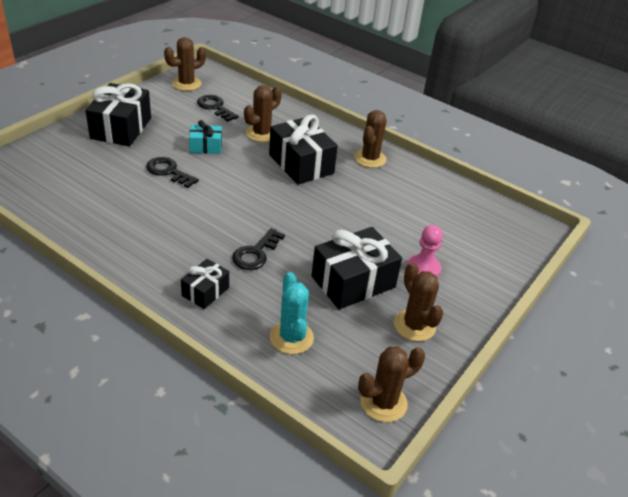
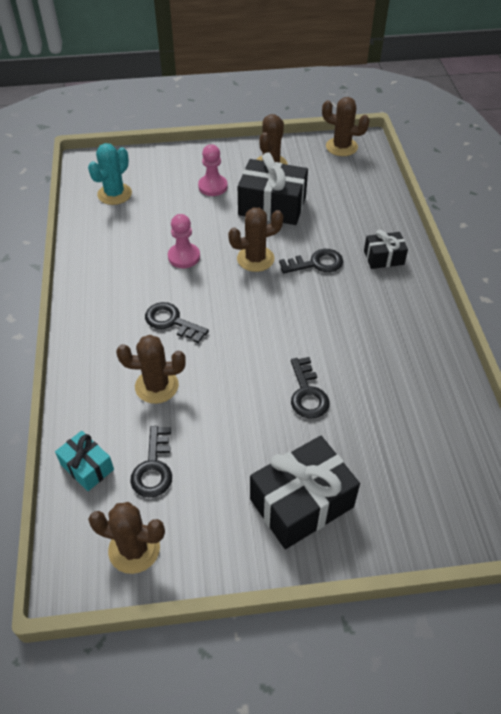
camera: 130 degrees left, 10 degrees up
(206, 147) = (235, 405): turquoise gift -> turquoise gift (87, 467)
(291, 337) = (355, 200): turquoise cactus -> turquoise cactus (114, 194)
(301, 164) = (171, 321): black gift -> black key
(354, 203) = (184, 257): none -> pink pawn
(370, 158) = (102, 288): brown cactus -> brown cactus (255, 259)

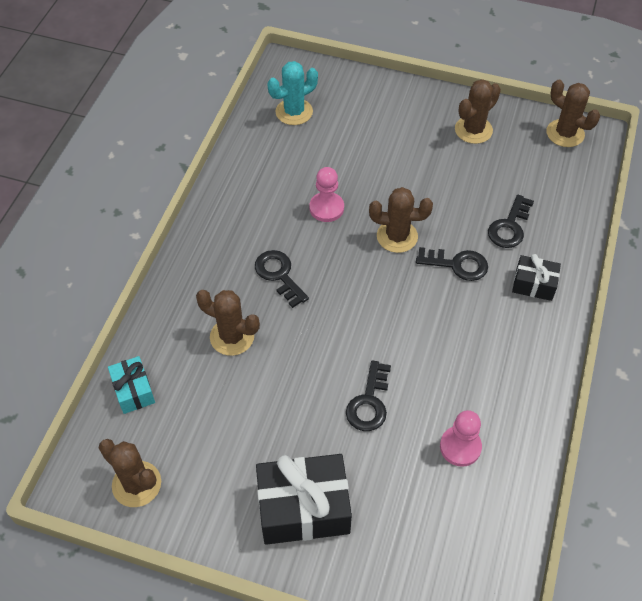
camera: 25 degrees right, 5 degrees up
(153, 468) = (189, 416): black key -> black key (509, 226)
(213, 186) = (397, 136): pink pawn -> pink pawn (460, 447)
(272, 206) = (447, 181): black gift -> none

